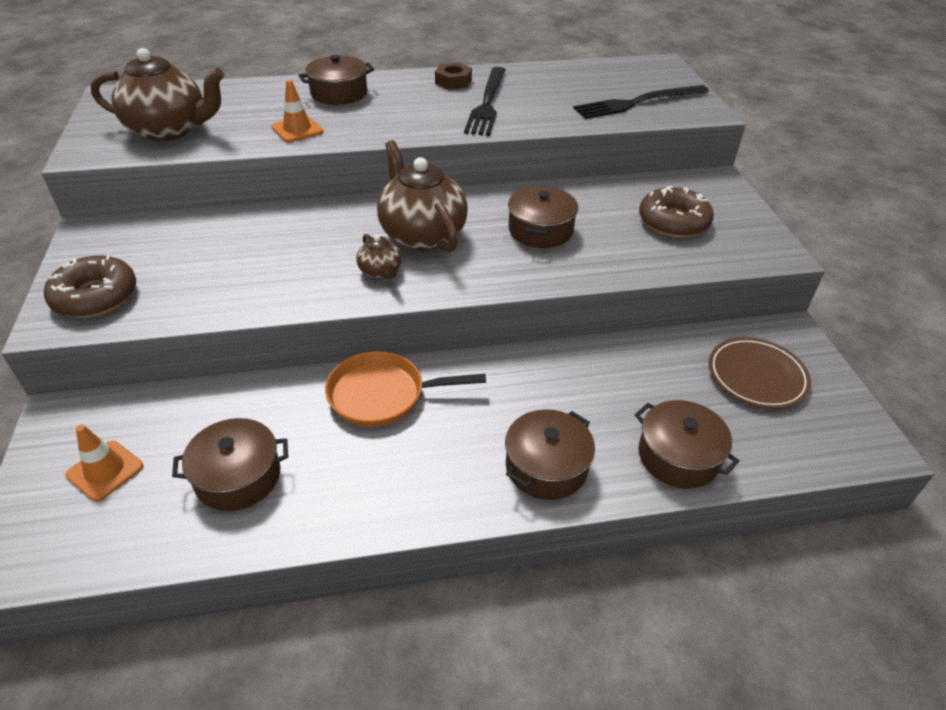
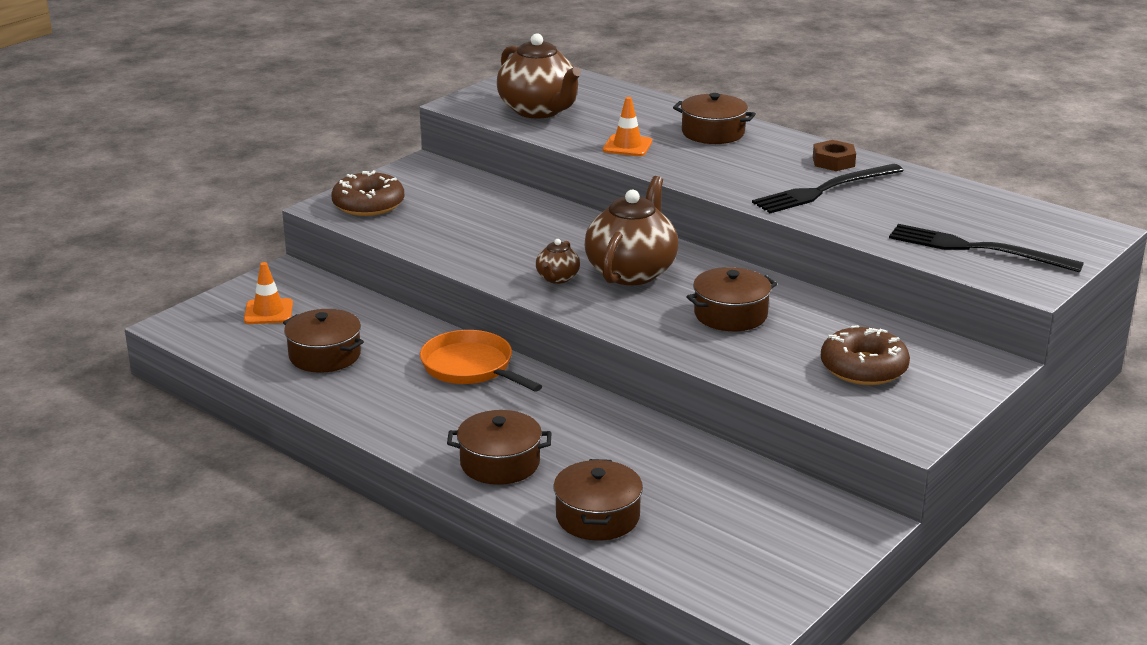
camera: 50 degrees right, 15 degrees down
(756, 376) = (764, 523): brown plate -> none

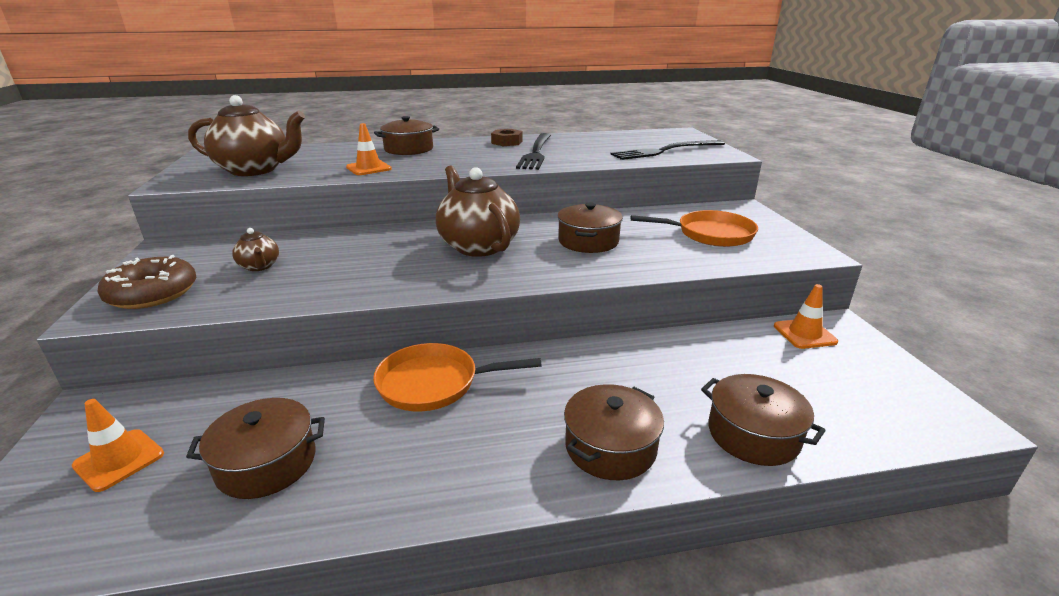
camera: 50 degrees left, 0 degrees up
(557, 278) = (437, 272): brown teapot -> brown teapot (260, 266)
(811, 507) = (804, 334): none -> orange traffic cone
(863, 368) = (710, 234): brown donut -> orange pan

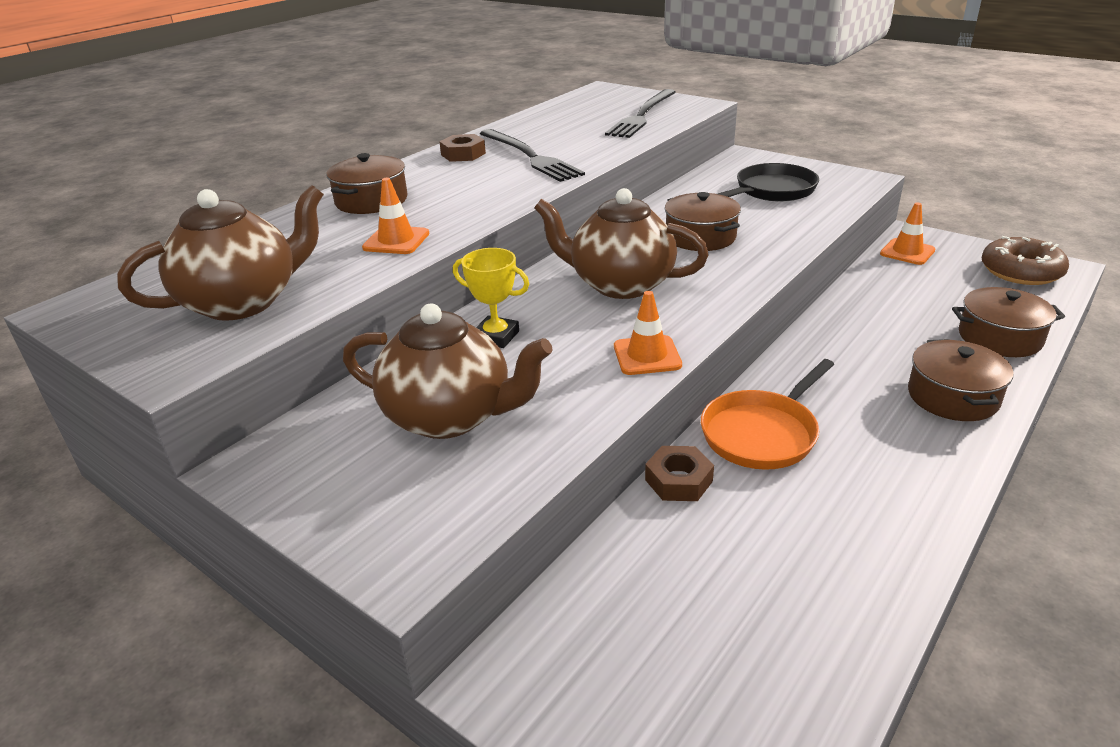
camera: 40 degrees left, 5 degrees up
(119, 460) = (655, 680): orange traffic cone -> orange traffic cone (647, 356)
(153, 293) = (403, 511): brown donut -> brown donut (1021, 271)
(260, 266) = (451, 416): brown teapot -> brown teapot, size x2.11
(266, 463) = (780, 577): brown pot -> none
(339, 377) = (678, 480): none -> brown nut
(361, 242) = (496, 336): none -> yellow trophy
(710, 234) = (772, 190): orange pan -> black pan

